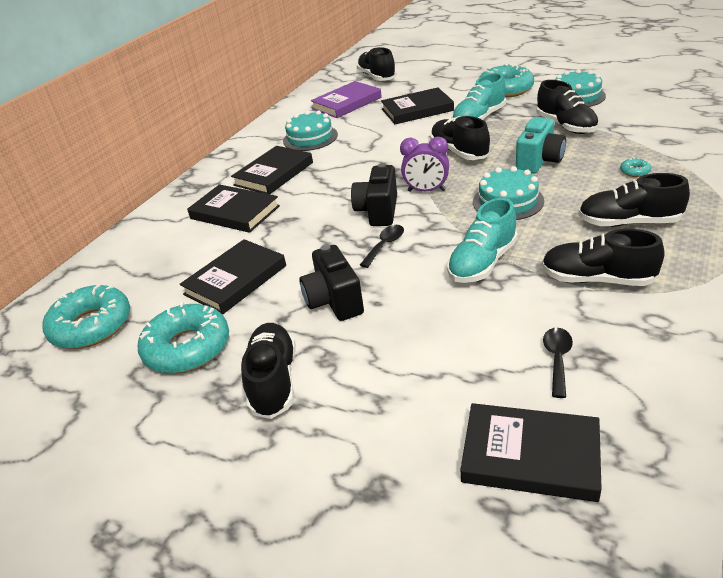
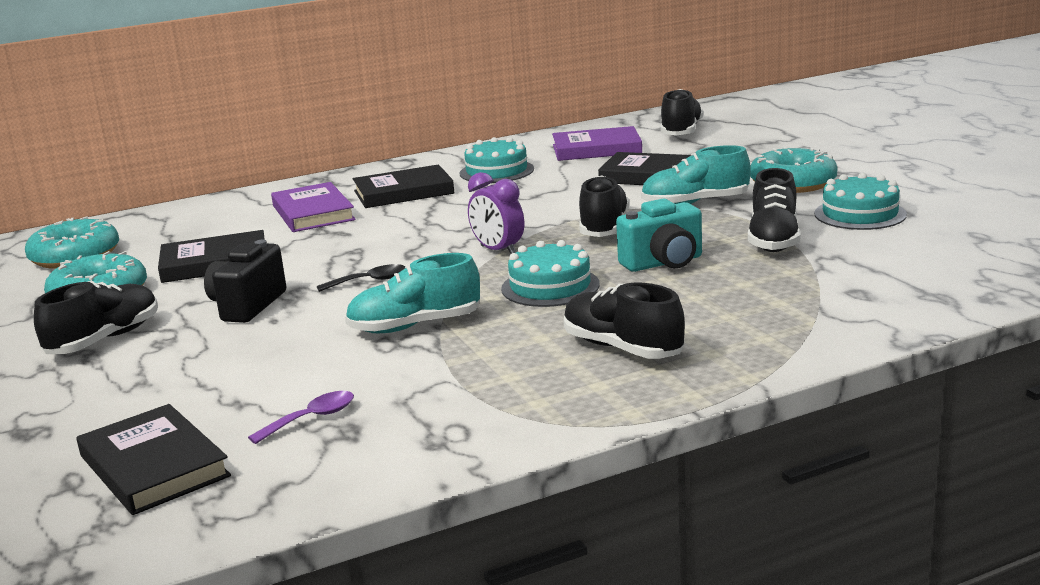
camera: 35 degrees right, 15 degrees down
(235, 212) = (313, 213): black book -> purple book
(378, 211) = (421, 253): black camera -> none
(557, 359) = (312, 419): black spoon -> purple spoon
(597, 279) = (480, 379): black shoe -> none
(635, 171) = (743, 307): turquoise donut -> none

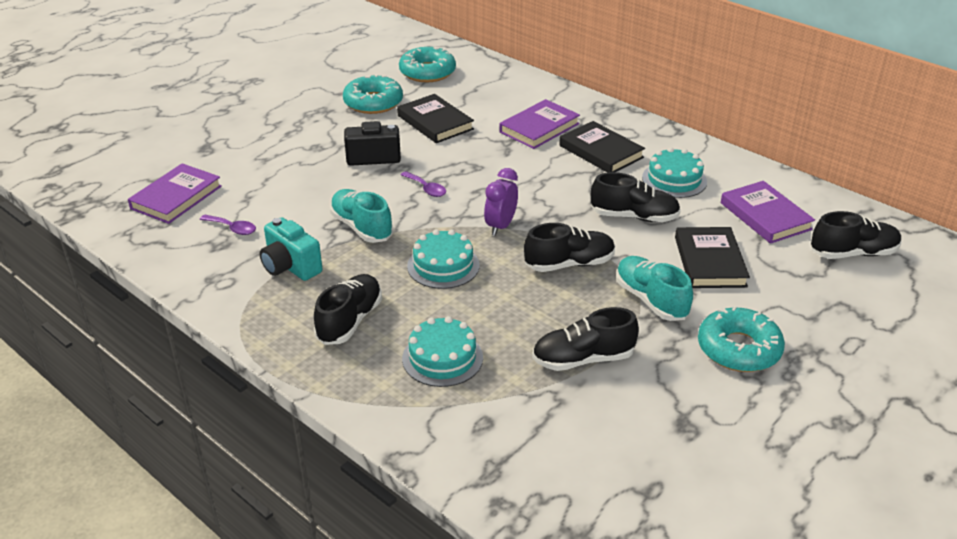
camera: 65 degrees right, 15 degrees up
(105, 340) = (314, 128): black shoe -> black shoe (634, 217)
(153, 466) = (176, 197): black book -> purple book
(369, 281) = (426, 189): black spoon -> purple spoon
(663, 263) = (507, 309): turquoise camera -> turquoise camera (290, 267)
(860, 214) = (673, 403): turquoise cake -> turquoise cake (442, 358)

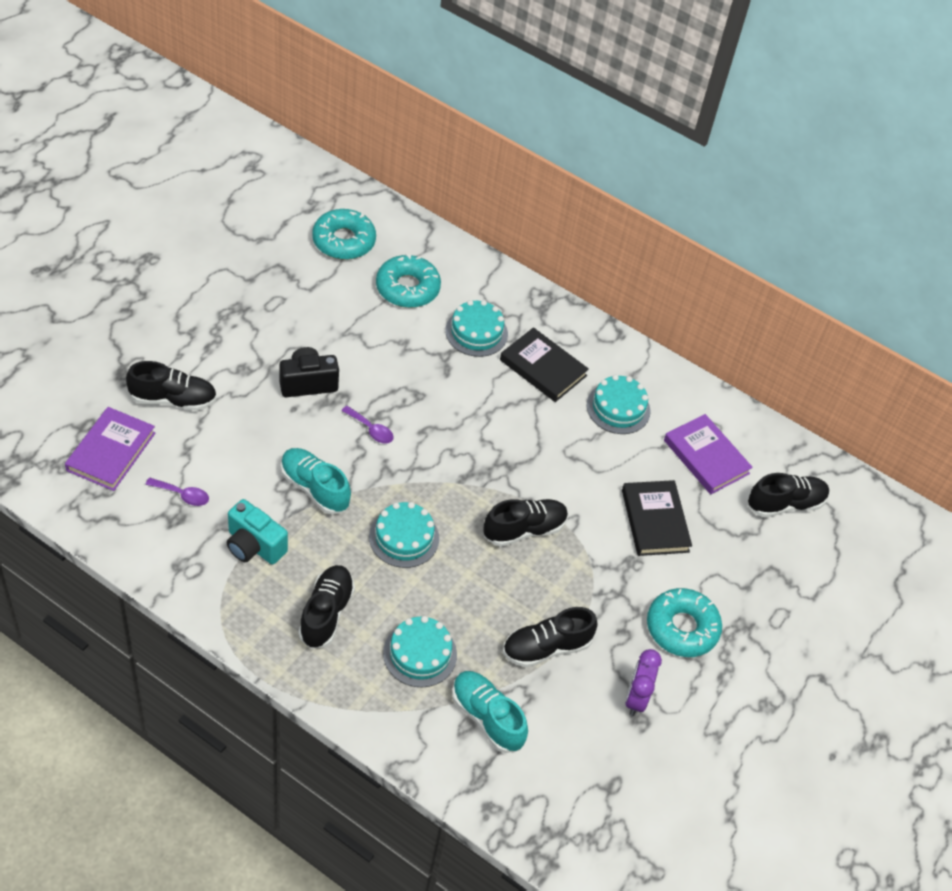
camera: 15 degrees left, 15 degrees up
(373, 102) = (292, 294): turquoise donut -> turquoise donut (407, 288)
(435, 122) = (365, 326): black book -> none
(500, 226) = (453, 481): purple clock -> purple clock (636, 698)
(539, 128) = (476, 332): purple book -> turquoise cake
(634, 217) = (581, 462): black shoe -> black shoe (173, 399)
(651, 300) = (602, 572): turquoise shoe -> turquoise shoe (487, 717)

